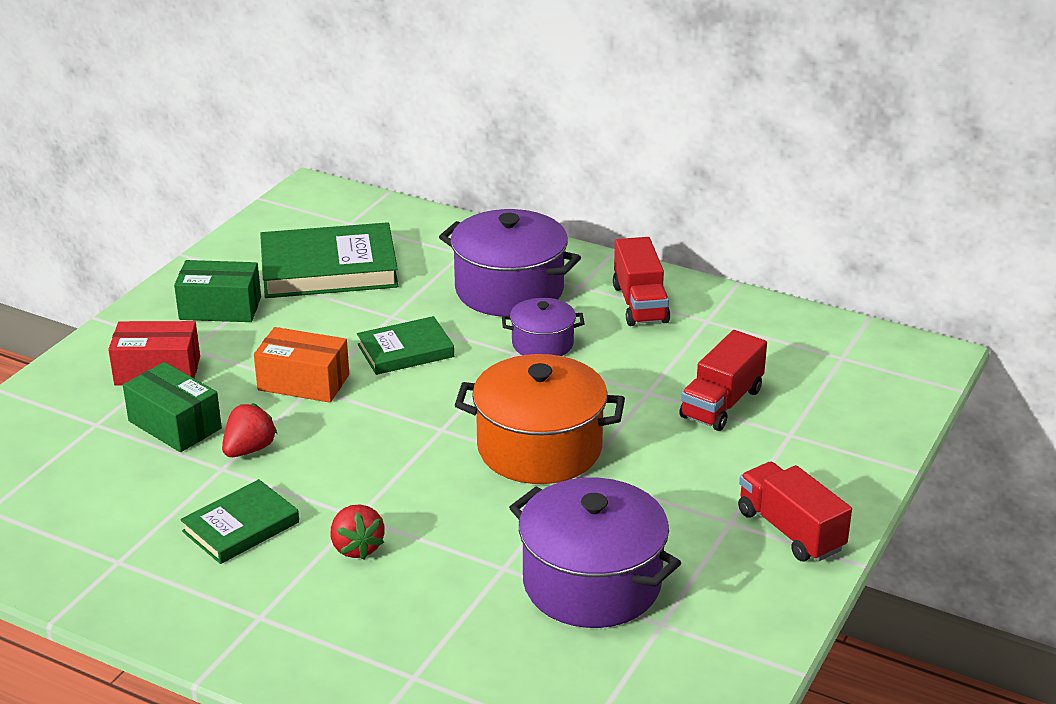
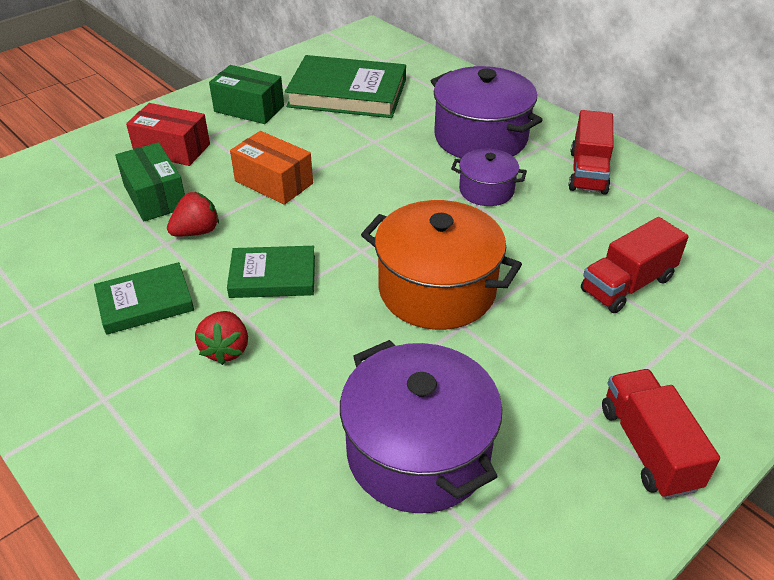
camera: 20 degrees right, 10 degrees up
(405, 351) = (369, 172): green book -> green book (273, 276)

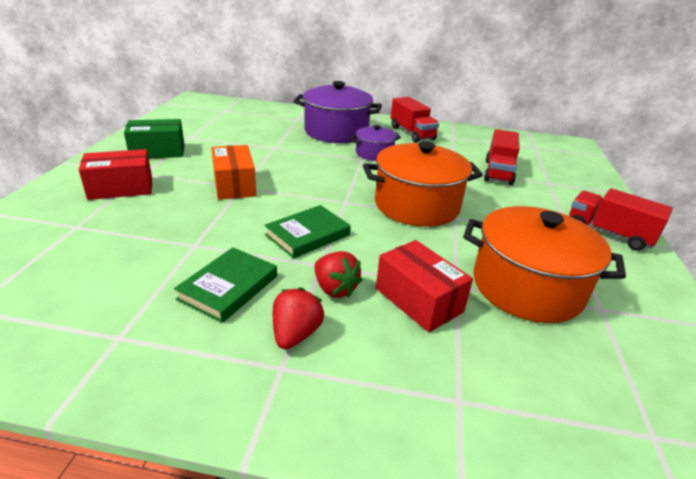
camera: 40 degrees left, 10 degrees down
(155, 196) = (144, 220): green box -> none
(197, 231) = (212, 229): red strawberry -> red strawberry (295, 334)
(274, 182) = (234, 185): orange box -> orange box turned 75 degrees clockwise
(285, 402) = (418, 300): none -> red box
(347, 93) = (222, 129): green book -> none
(418, 452) = (527, 287): purple pot -> orange pot

